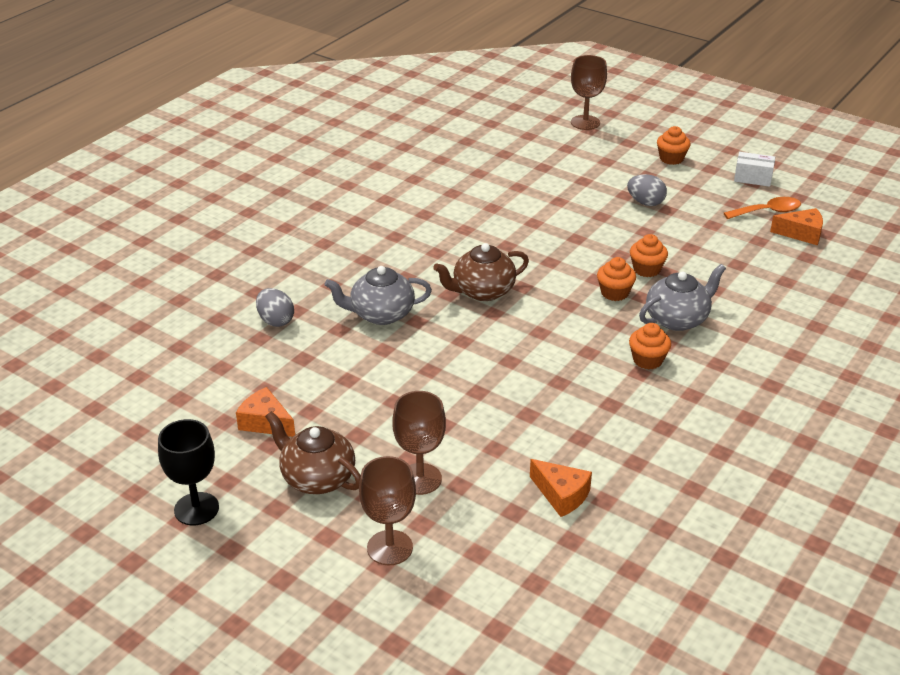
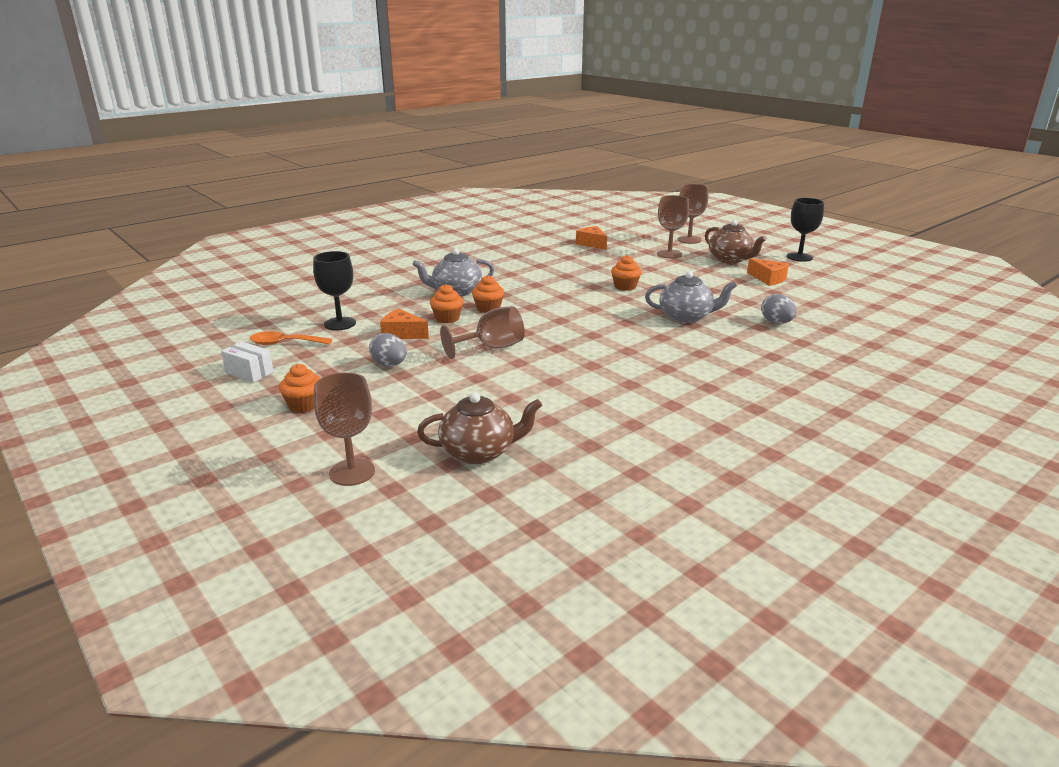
camera: 165 degrees left, 10 degrees down
(482, 291) = (596, 321): brown teapot -> brown teapot (479, 452)
(570, 235) = (491, 348): none -> brown goblet
(647, 360) = (498, 277): orange cupcake -> orange cupcake (625, 287)
(749, 244) = (340, 324): none -> black goblet
(801, 233) = (284, 325): orange cheese -> orange cheese (402, 334)

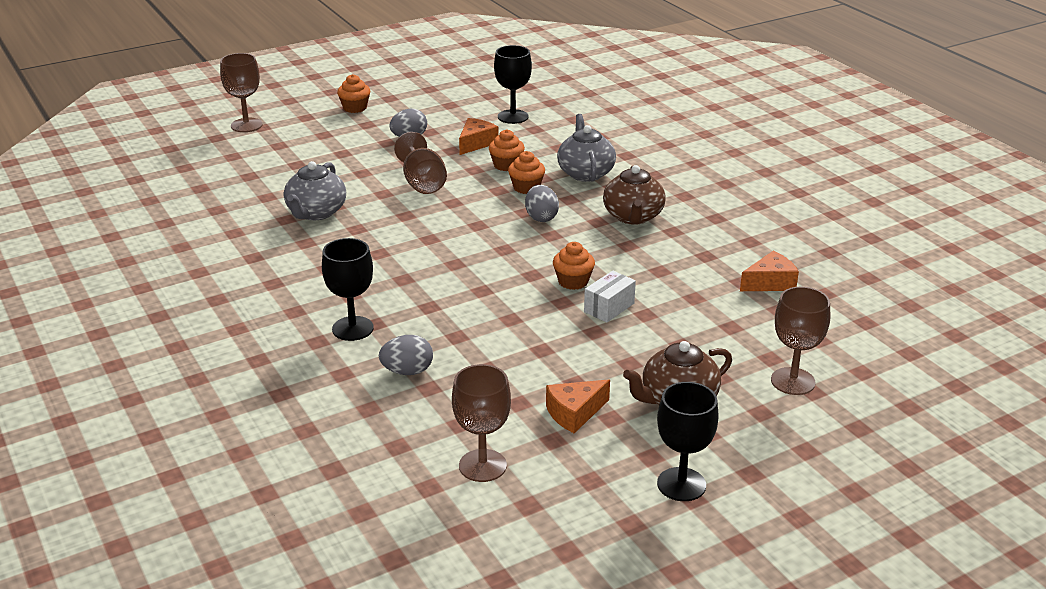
camera: 100 degrees right, 5 degrees up
(249, 372) = (423, 87): white box -> white box (609, 307)
(284, 343) = (476, 96): orange spoon -> none
(479, 452) = (239, 167): brown teapot -> brown teapot (633, 217)
(537, 301) = (541, 217): none -> grey egg
(669, 254) = (712, 344): brown goblet -> brown goblet (482, 465)
(686, 317) = (453, 307): grey teapot -> grey teapot (316, 212)
(744, 346) = (352, 328): none -> black goblet

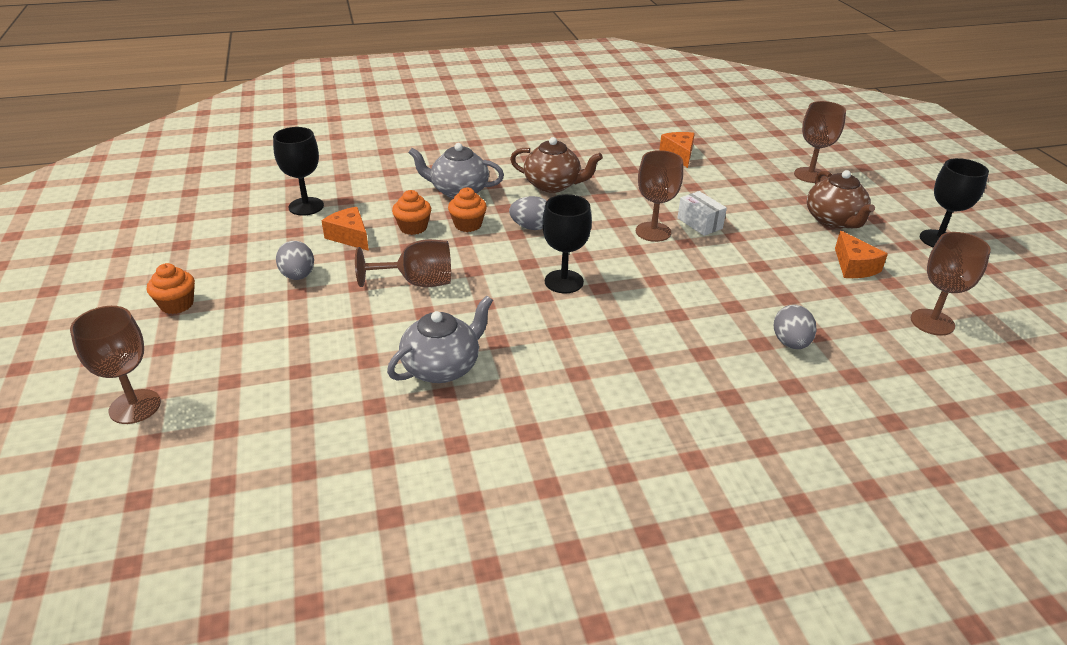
camera: 75 degrees left, 5 degrees up
(316, 212) = (442, 367): grey teapot -> grey teapot turned 75 degrees counterclockwise
(352, 328) = (709, 368): black goblet -> black goblet (564, 281)
(573, 281) = (653, 232): orange cupcake -> brown goblet

